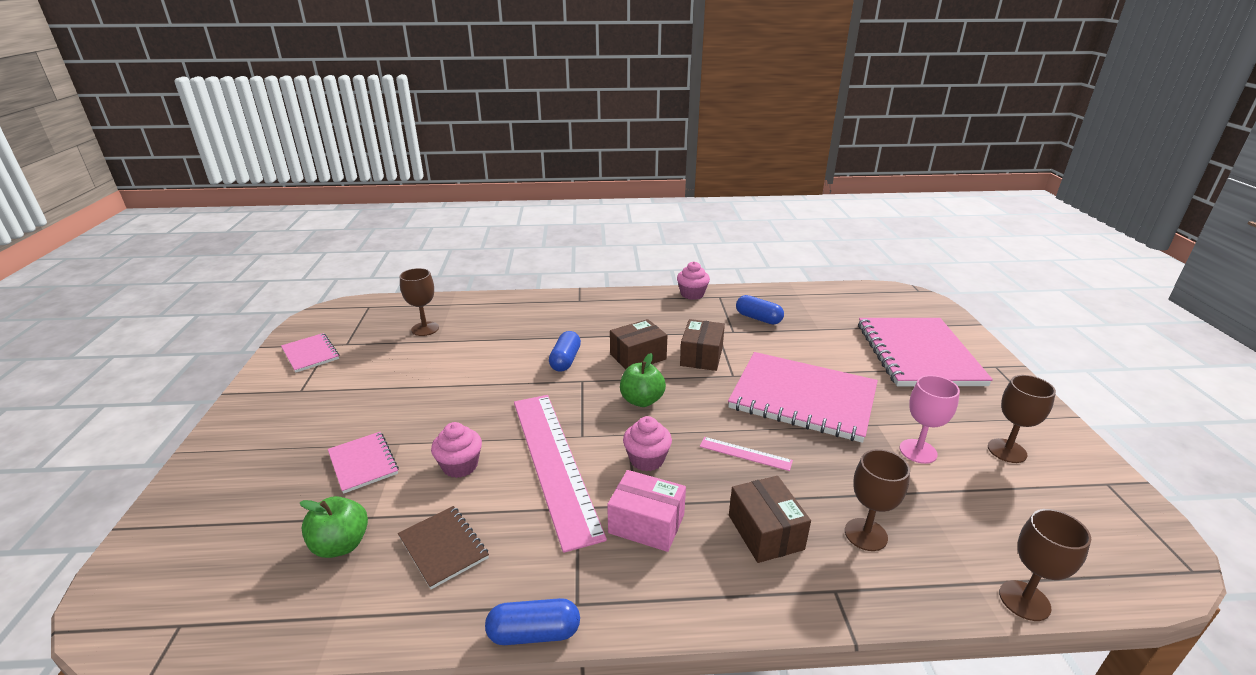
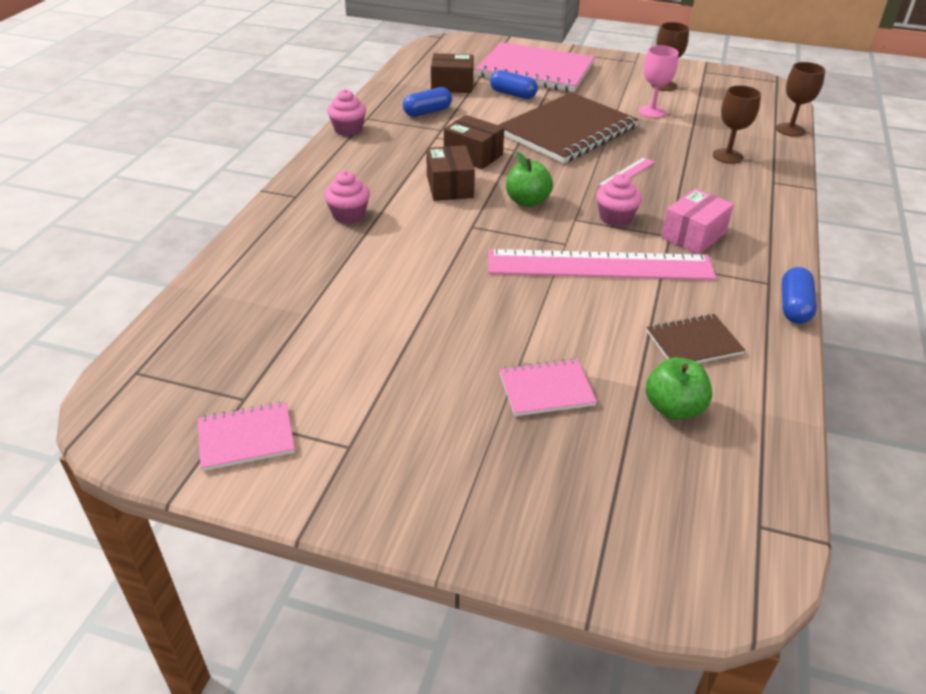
camera: 70 degrees left, 10 degrees up
(425, 329) = (263, 321): brown goblet -> none
(460, 466) = (580, 321): pink cupcake -> pink cupcake (349, 215)
(565, 360) = (425, 229): blue capsule -> blue capsule (513, 94)
(765, 532) = (715, 190): brown box -> brown box (452, 85)
(803, 398) = (567, 131): pink notebook -> brown notebook

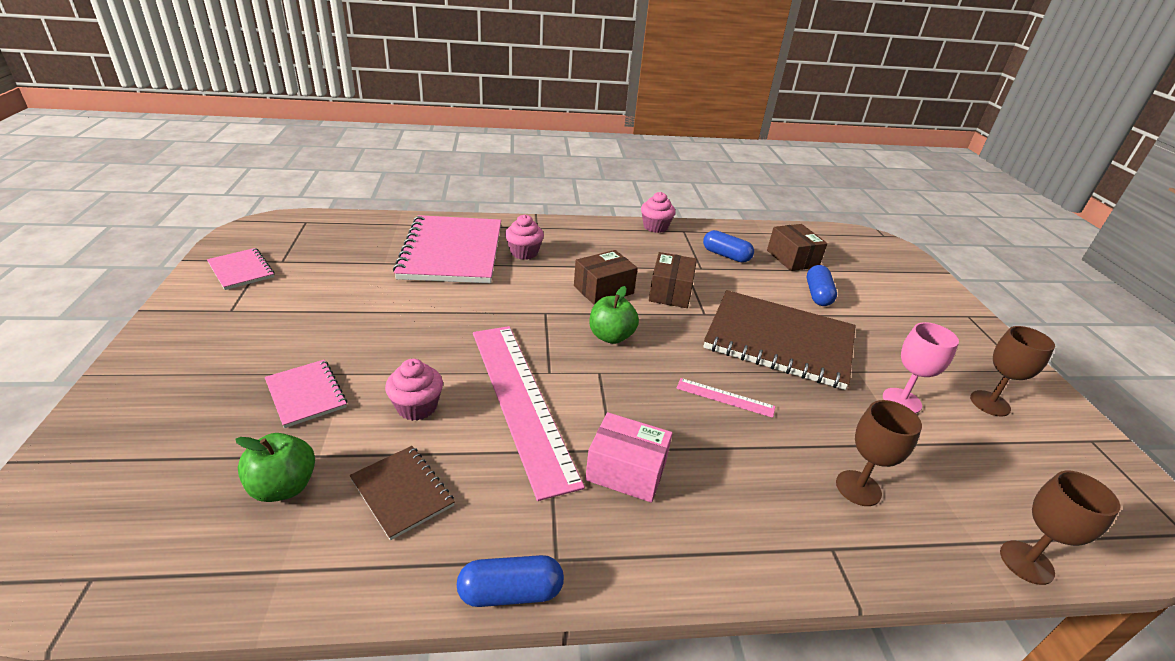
camera: 65 degrees right, 5 degrees down
(535, 70) = (890, 300): pink notebook -> pink notebook (452, 252)
(615, 218) = (621, 400): pink cupcake -> pink cupcake (417, 407)

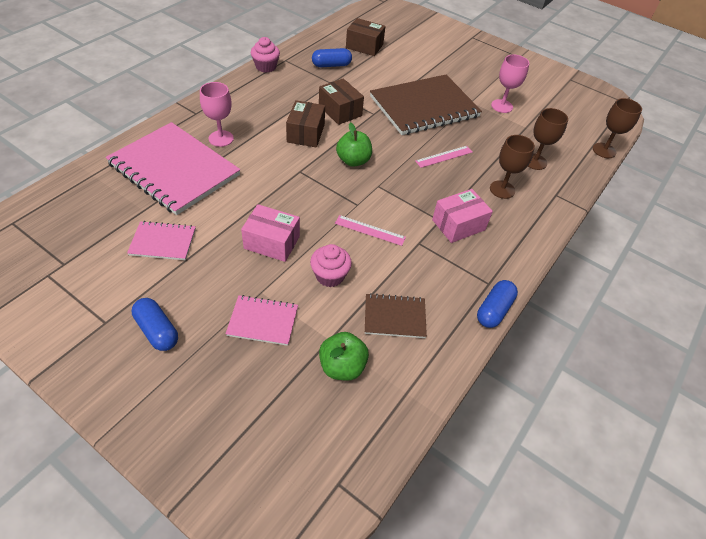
camera: 50 degrees left, 15 degrees up
(241, 270) = (47, 294): pink notebook -> pink notebook (163, 242)
(423, 345) = (272, 242): none -> pink box
(521, 401) = (370, 230): pink ruler -> pink ruler, size x0.42
(524, 253) = (221, 138): pink cupcake -> pink goblet
(817, 295) = (404, 65): blue capsule -> blue capsule (157, 331)
(990, 403) = (527, 84): brown goblet -> brown goblet (502, 189)

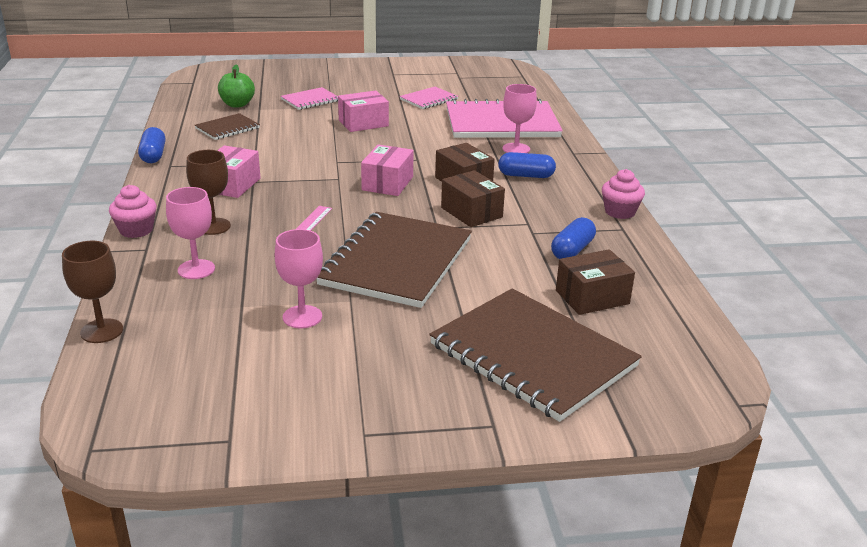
camera: 140 degrees right, 20 degrees down
(157, 331) = (361, 80): blue capsule -> blue capsule (526, 175)
(330, 276) = (298, 126): pink cupcake -> pink cupcake (136, 230)
(340, 111) = (471, 212): brown box -> brown box turned 45 degrees clockwise
(353, 161) = (387, 183): green apple -> pink box
(370, 230) = (304, 153): pink ruler -> none
(426, 44) = (532, 355): none -> brown notebook
(534, 161) = (196, 269): brown goblet -> pink goblet

